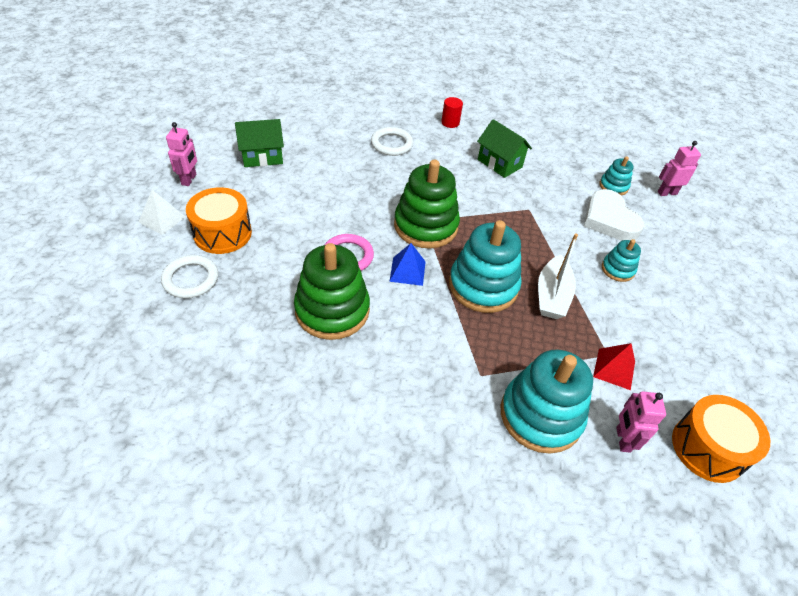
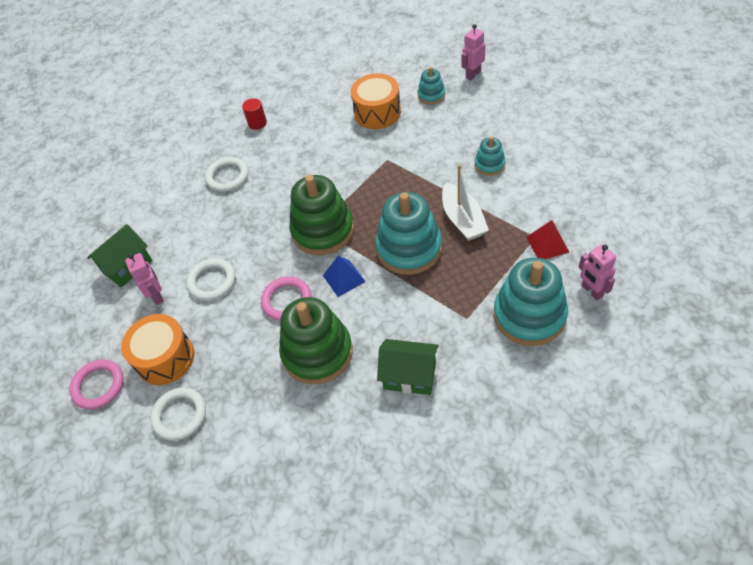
camera: 25 degrees left, 5 degrees up
(162, 219) = (98, 386): white pyramid -> pink ring
(189, 179) = (83, 334): pink robot -> pink robot (157, 295)
(308, 205) = (212, 281): none -> white ring
(500, 163) = (330, 134): green house -> green house (409, 376)
(609, 220) = (451, 127): white heart -> none
(708, 448) = (644, 256): orange drum -> orange drum (377, 112)

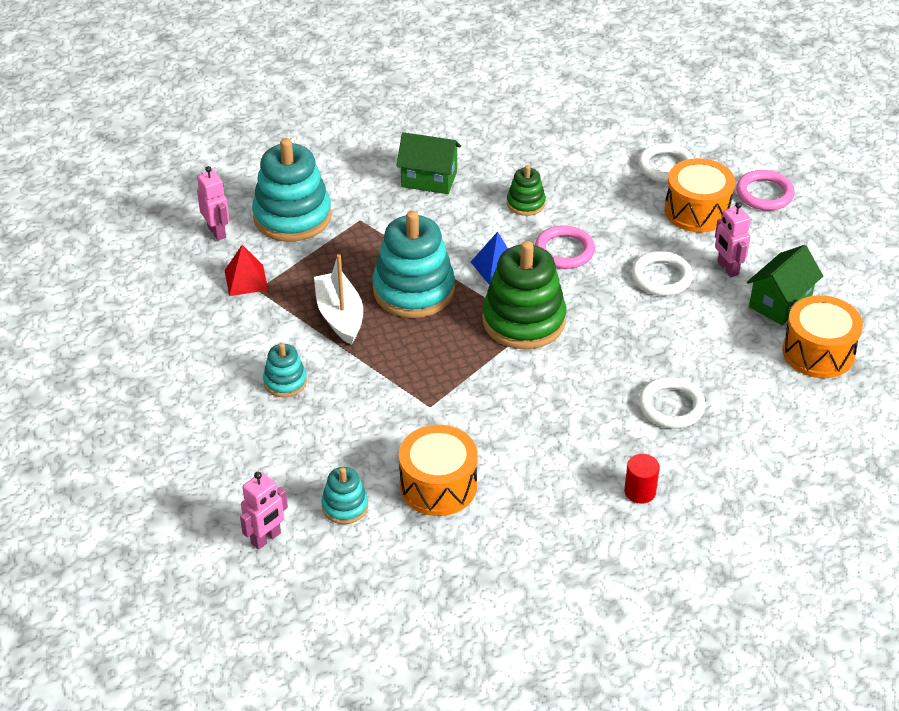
camera: 175 degrees right, 10 degrees down
(116, 227) = (818, 352): none -> orange drum
(317, 352) = (526, 203): green stacking toy -> green stacking toy, size x0.50

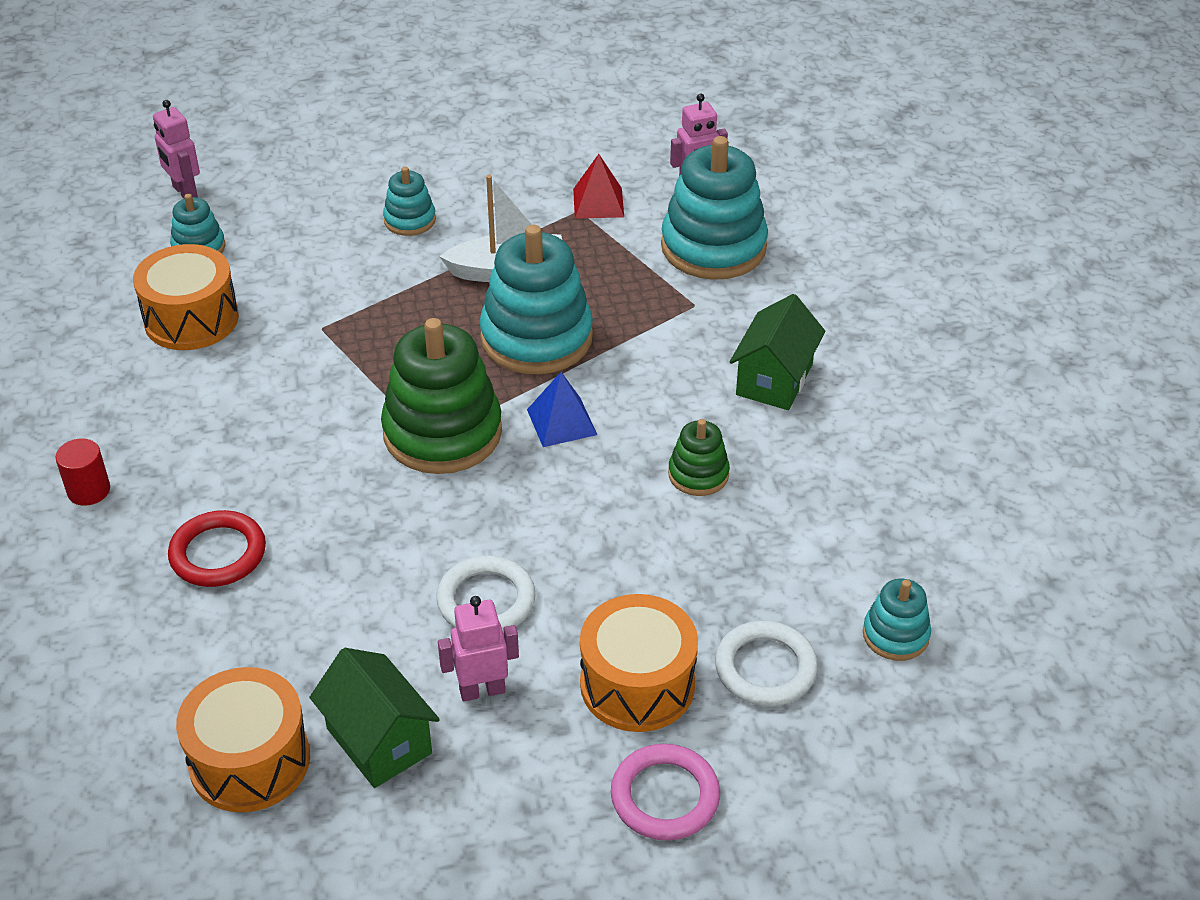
camera: 100 degrees right, 0 degrees up
(564, 251) = (577, 499): pink ring -> none
(624, 124) = (895, 635): none -> turquoise stacking toy
(671, 406) = (218, 553): white ring -> red ring

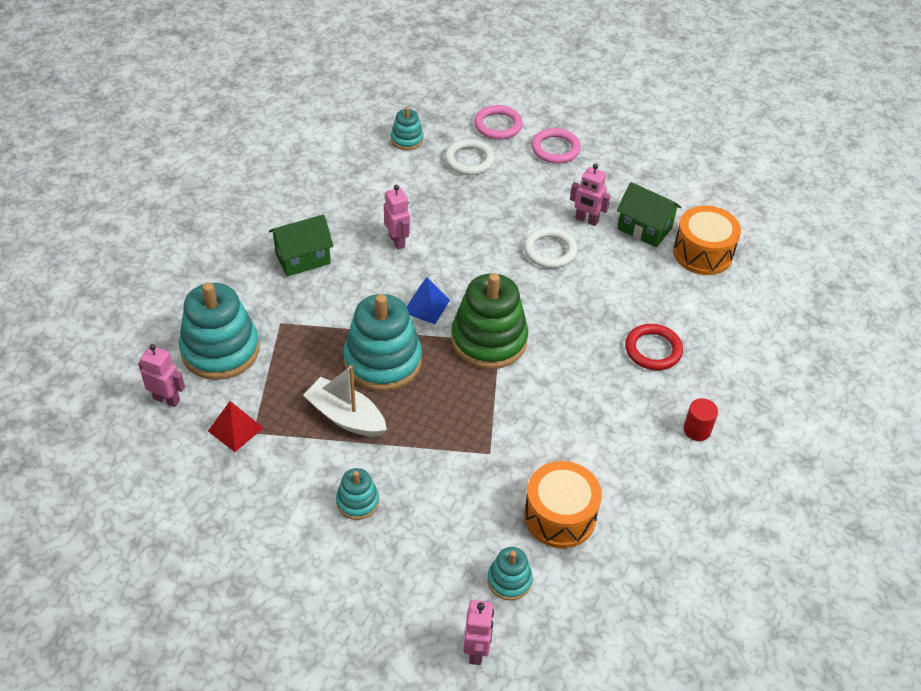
camera: 140 degrees left, 5 degrees up
(379, 741) = (644, 228): green house -> green house turned 60 degrees counterclockwise
(637, 684) = (524, 185): orange drum -> none
(698, 474) = (397, 241): green stacking toy -> pink robot
(806, 773) = (498, 125): none -> pink ring

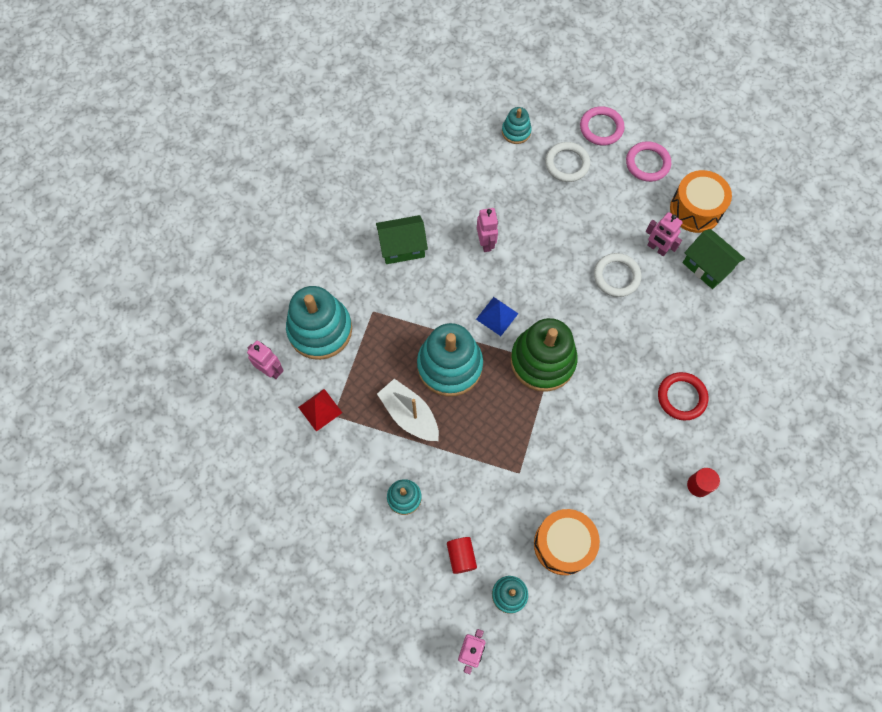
camera: 15 degrees right, 20 degrees up
(441, 551) = (461, 556): none -> red cylinder
(702, 253) = (753, 303): orange drum -> orange drum (695, 210)

